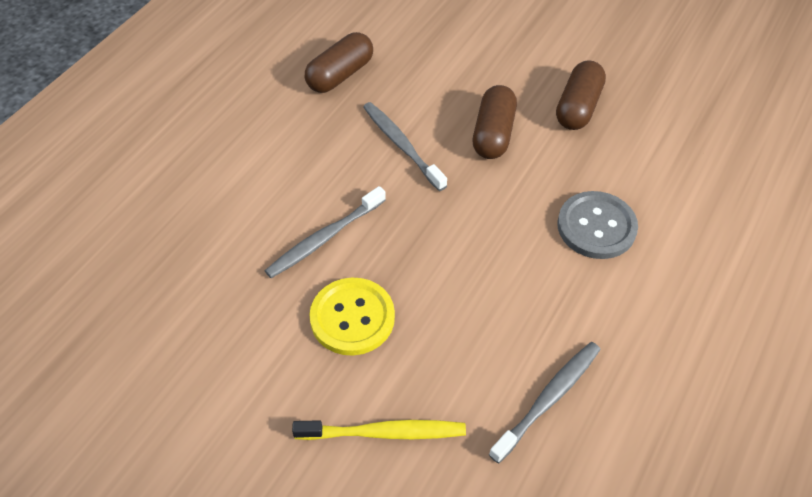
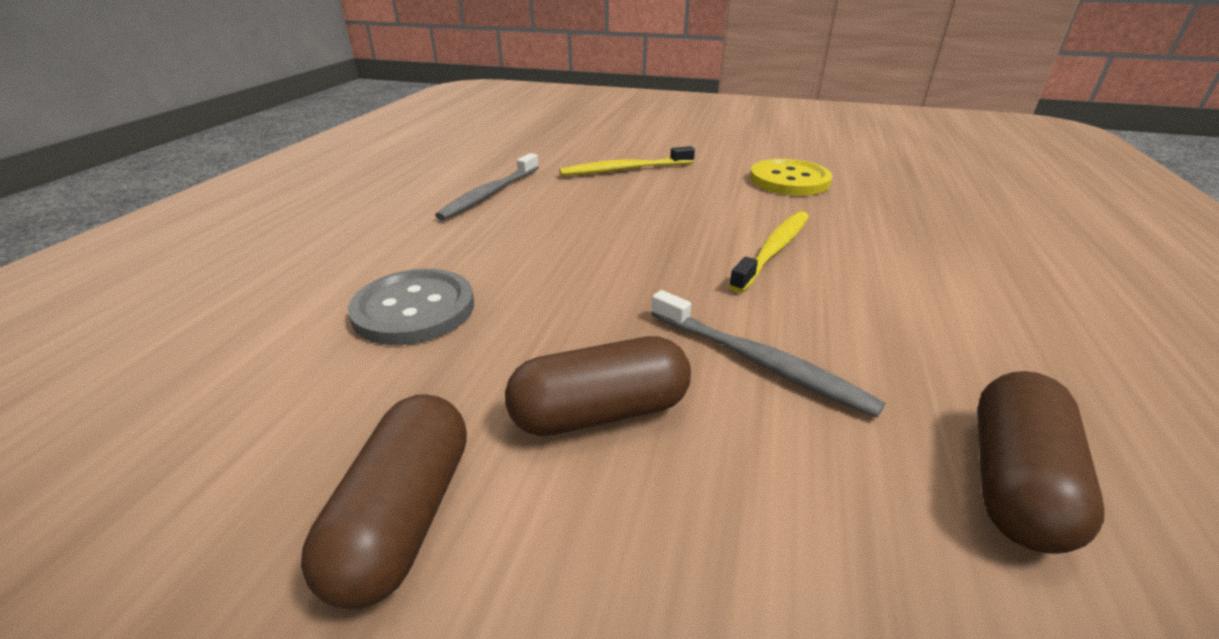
camera: 165 degrees right, 20 degrees down
(324, 238) = (774, 250): grey toothbrush -> yellow toothbrush
(352, 318) = (693, 209): yellow button -> yellow button (789, 180)
(493, 134) = (600, 412): brown capsule -> brown capsule turned 75 degrees clockwise

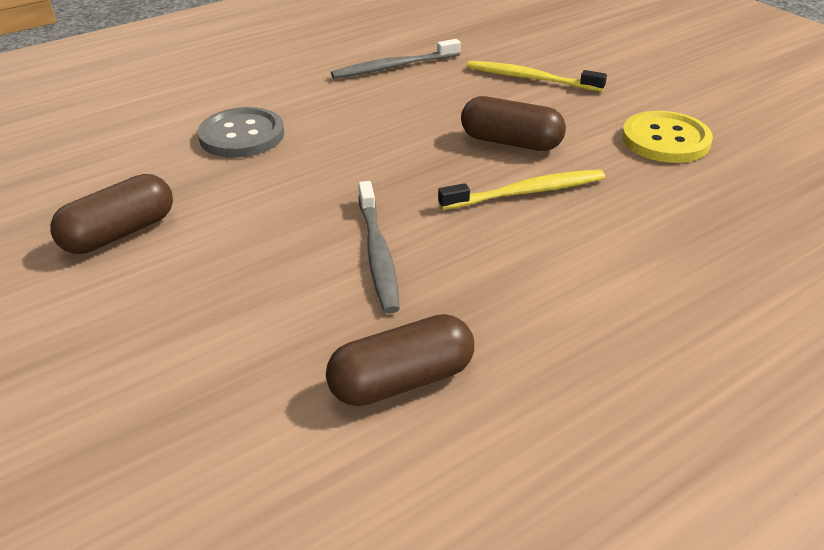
camera: 40 degrees right, 5 degrees up
(600, 412) = (253, 234): brown capsule -> brown capsule (511, 142)

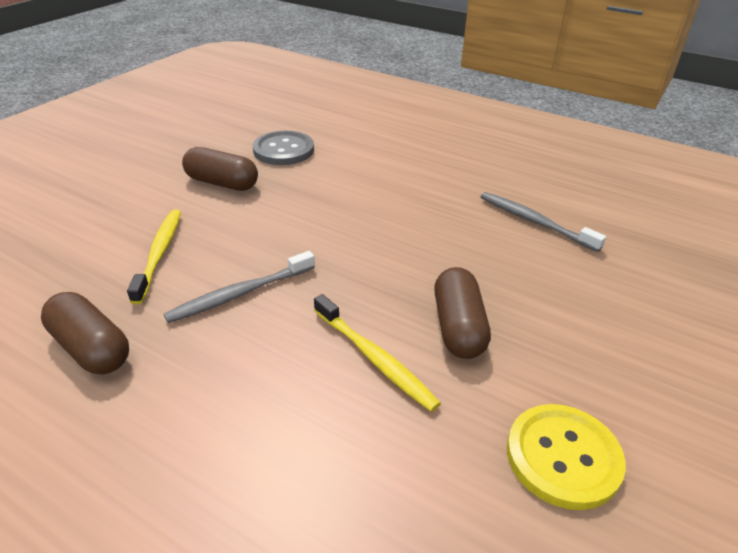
camera: 65 degrees right, 0 degrees up
(242, 135) = (363, 186): grey button -> grey button (283, 150)
(530, 78) = (601, 311): yellow toothbrush -> yellow toothbrush (160, 253)

